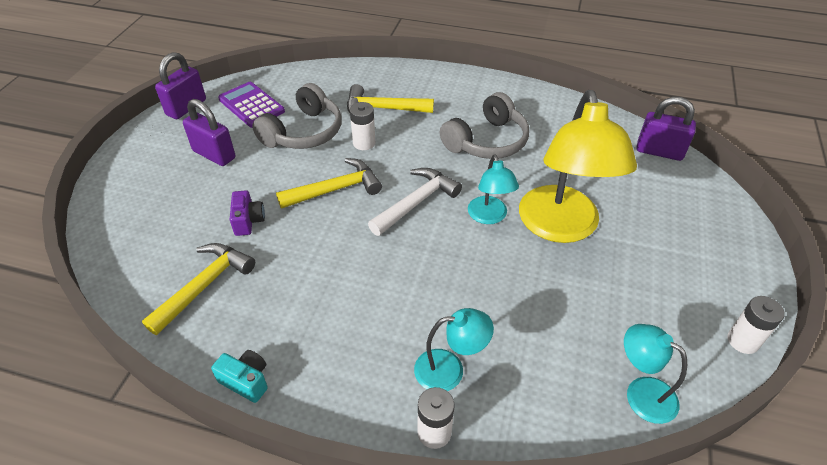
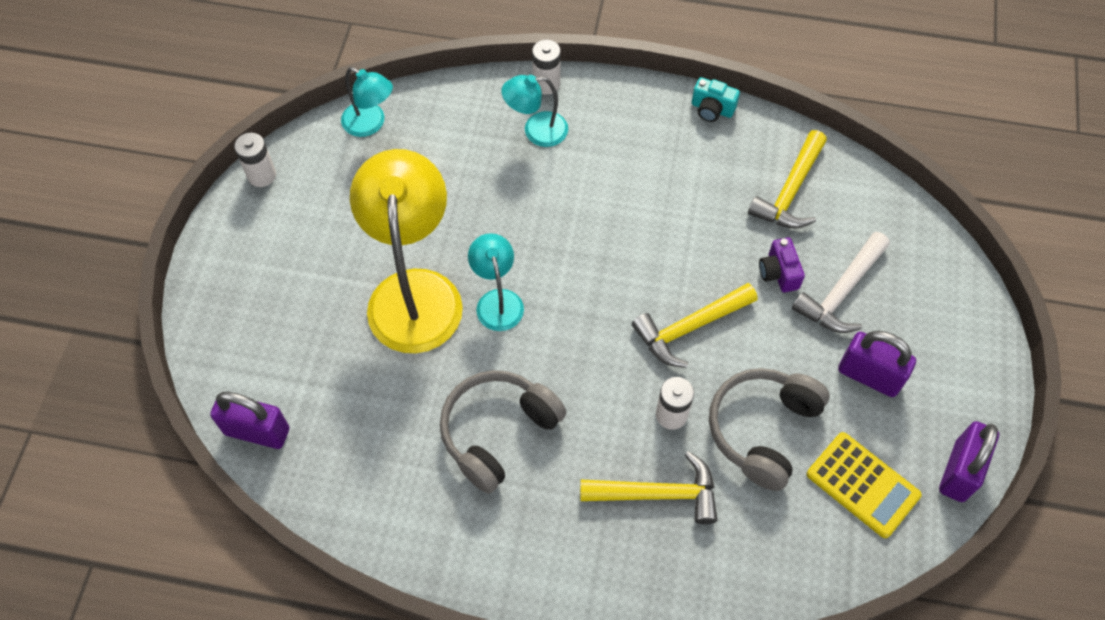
camera: 175 degrees right, 15 degrees up
(251, 105) = (862, 485): purple calculator -> yellow calculator
(416, 202) = (586, 315): white hammer -> white hammer (841, 292)

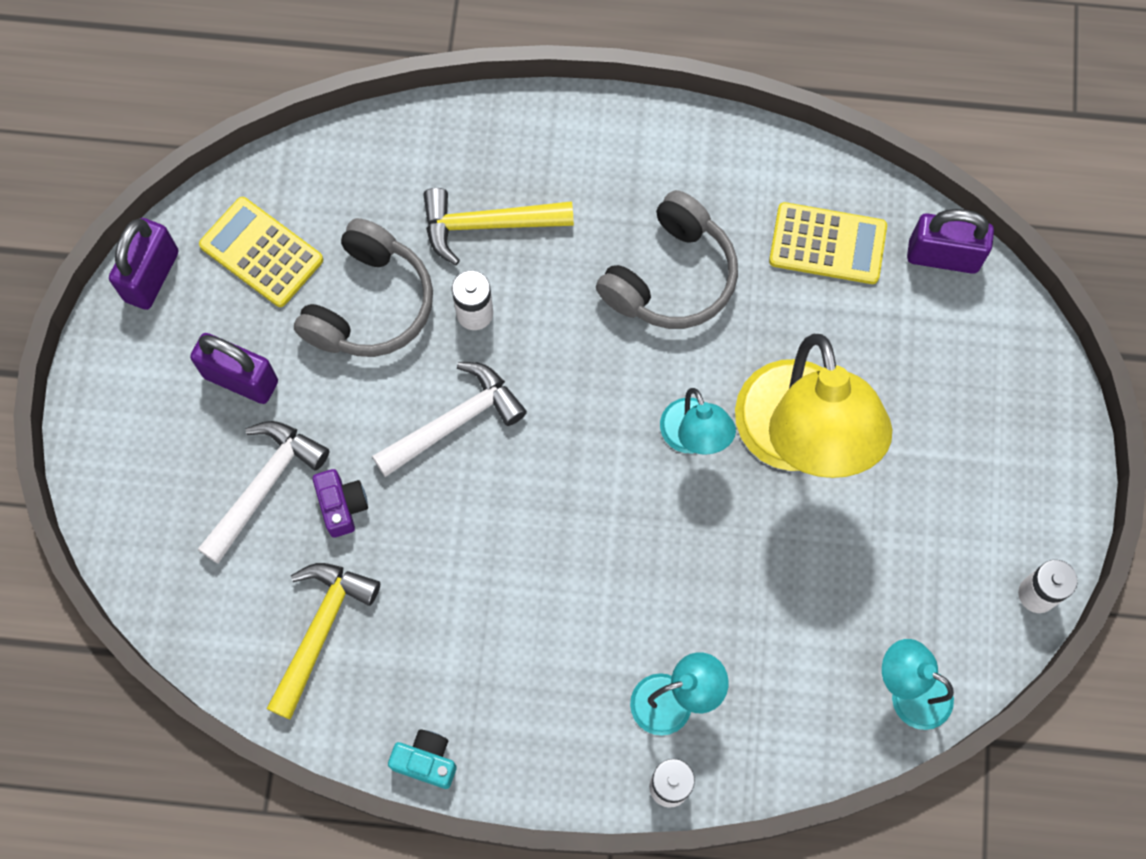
camera: 175 degrees right, 10 degrees up
(355, 450) = (827, 244): none -> yellow calculator
(689, 328) = (454, 422): yellow hammer -> white hammer

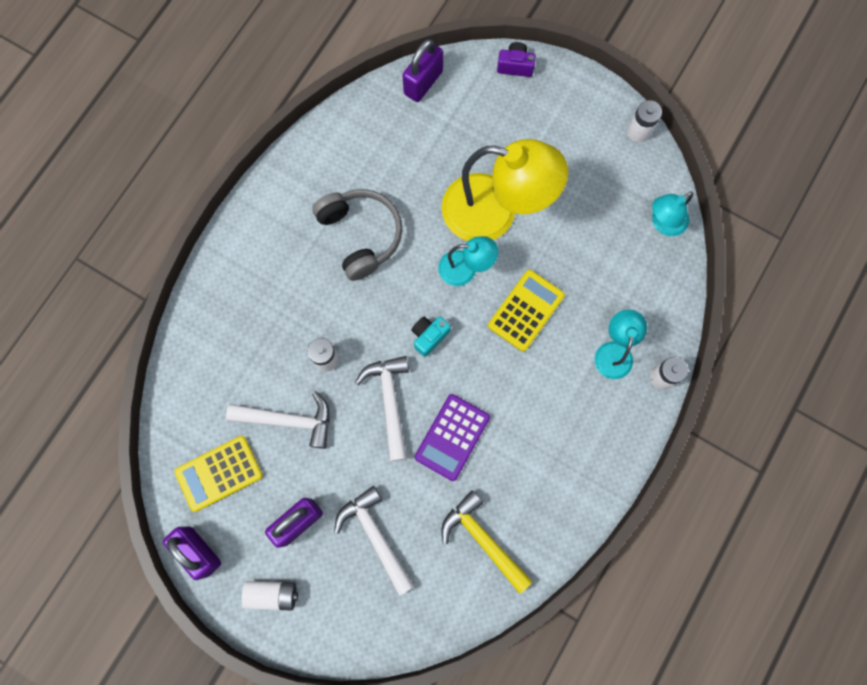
camera: 65 degrees left, 5 degrees up
(135, 390) = (272, 594): none -> white battery
(342, 506) = (411, 493): purple camera -> purple camera (515, 66)
(370, 304) = (288, 420): grey headphones -> white hammer
(426, 761) = (589, 509): turquoise camera -> turquoise camera (429, 336)
(443, 526) = (452, 437): none -> purple calculator
(487, 225) = (273, 326): yellow hammer -> none
(827, 244) = (384, 140): yellow calculator -> yellow calculator (526, 310)

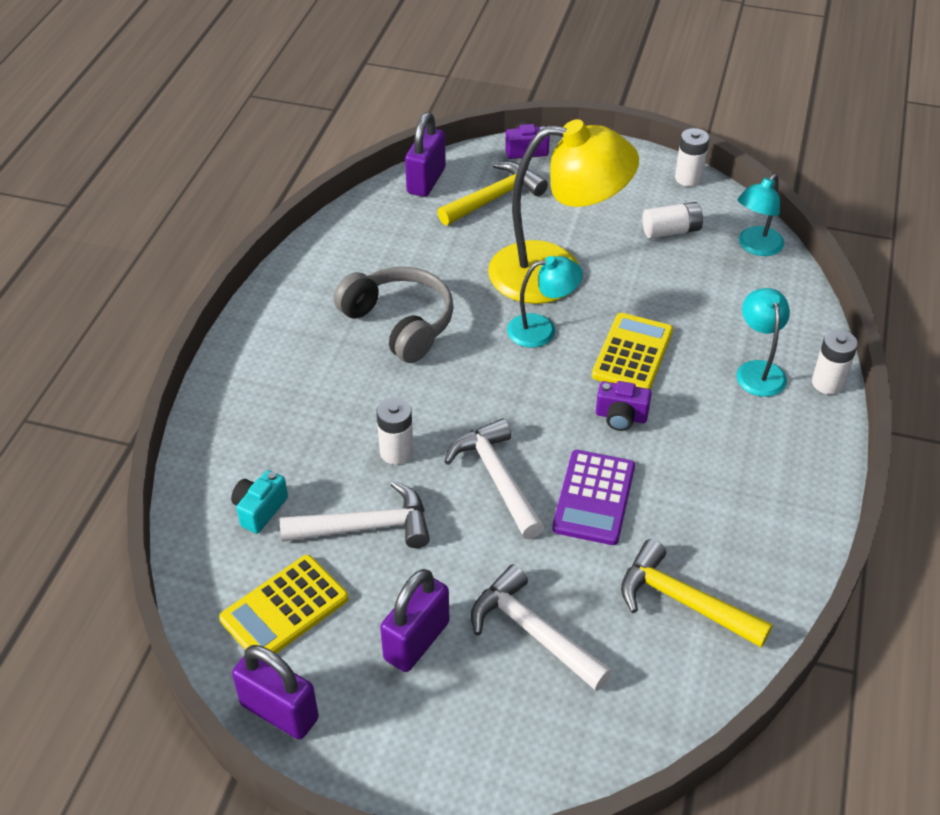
camera: 15 degrees left, 30 degrees down
(272, 594) = (406, 740): white battery -> white battery (671, 231)
(429, 336) = (522, 402): turquoise camera -> turquoise camera (260, 510)
(473, 116) = (495, 197): none -> yellow hammer
(496, 369) = (621, 417): none -> purple camera

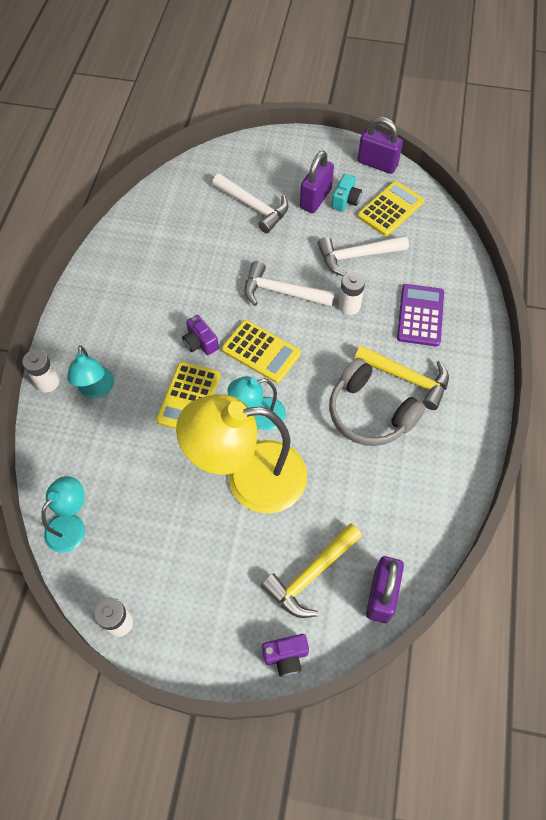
camera: 175 degrees right, 15 degrees up
(260, 510) = (424, 262): turquoise camera -> turquoise camera (345, 200)
(497, 478) = (281, 292): white hammer -> white hammer turned 135 degrees clockwise
(534, 400) = (261, 351): none -> yellow calculator
(594, 498) = (219, 284): purple calculator -> purple calculator (420, 315)
(621, 417) = (200, 343): purple camera -> purple camera turned 135 degrees counterclockwise
(671, 231) = (145, 541): white battery -> none
(683, 601) = (171, 228): yellow hammer -> yellow hammer (407, 378)

